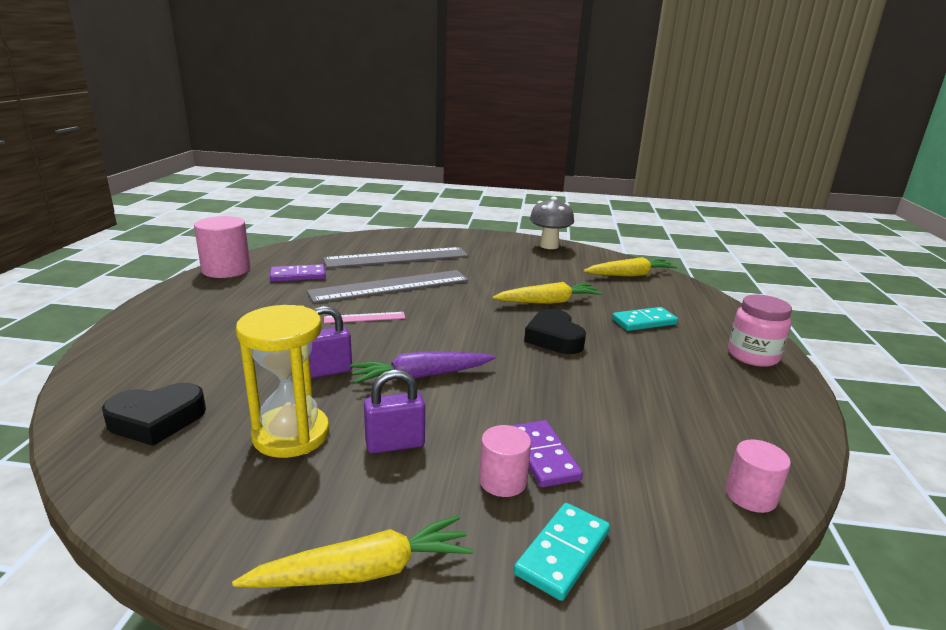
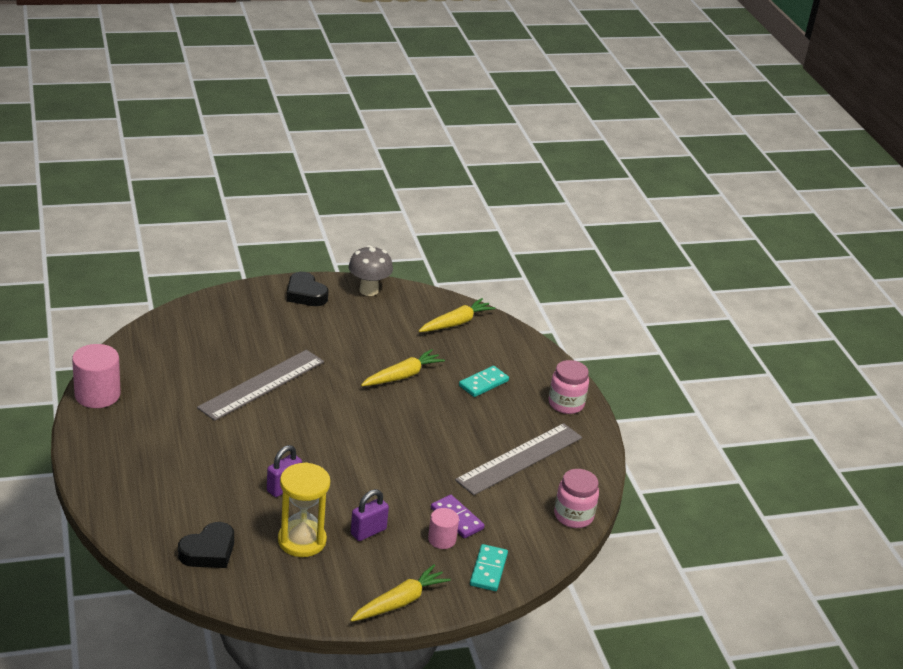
camera: 25 degrees left, 10 degrees up
(298, 276) = (170, 388): purple domino -> none
(364, 318) = (269, 428): pink ruler -> none
(397, 258) = (239, 342): grey ruler -> grey ruler (520, 459)
(421, 376) = (350, 476): purple carrot -> none
(554, 338) = (424, 417): black heart -> black heart (305, 294)
(750, 495) = (573, 516): pink cylinder -> pink jar

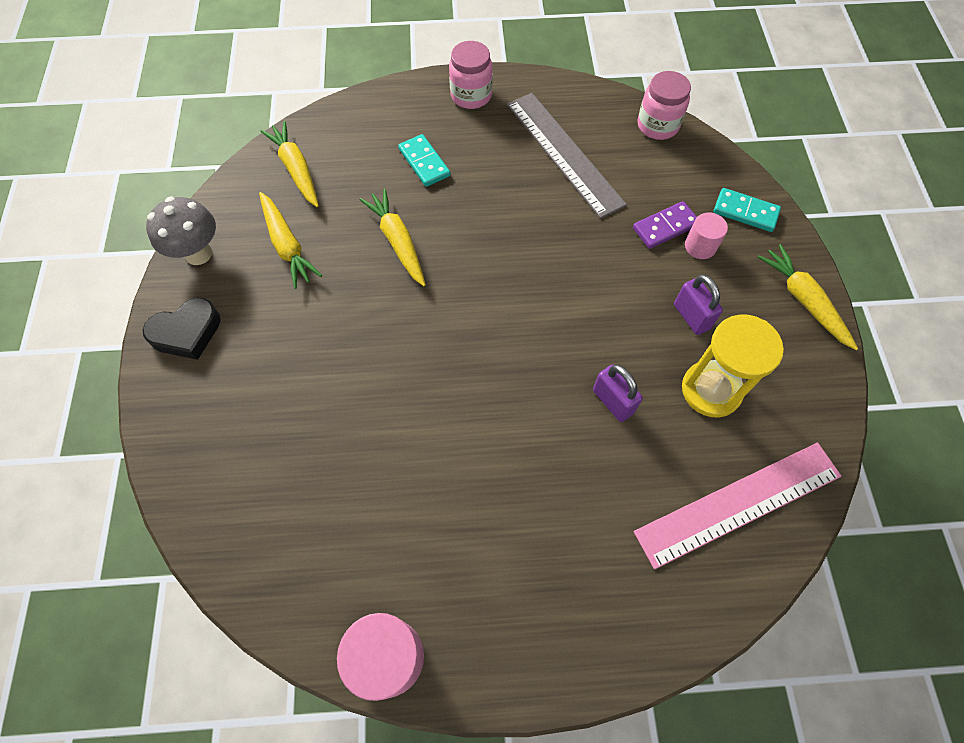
camera: 75 degrees left, 30 degrees up
(209, 551) = (738, 503): black heart -> pink ruler
(262, 384) = (393, 409): grey ruler -> none
(385, 326) = (287, 245): none -> yellow carrot

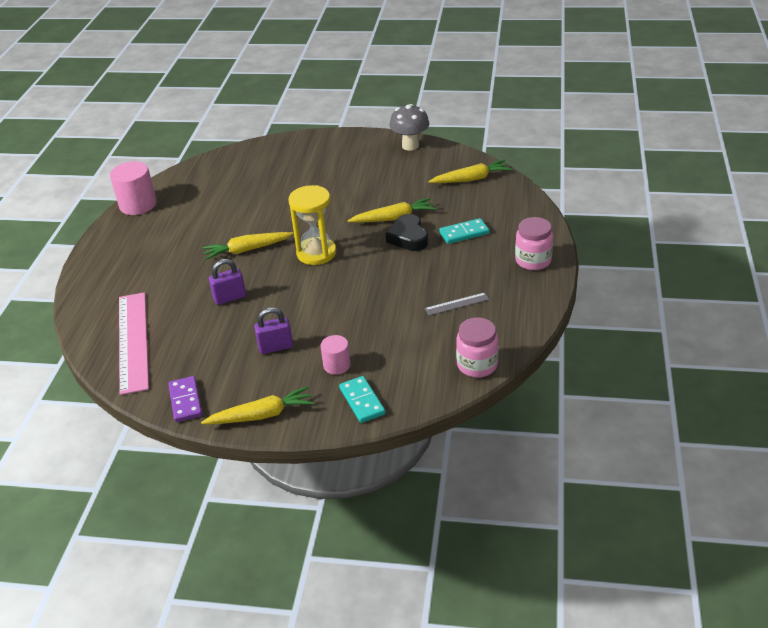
camera: 105 degrees right, 25 degrees down
(187, 332) = (354, 144): black heart -> black heart (408, 237)
(287, 245) = (405, 176): yellow carrot -> yellow carrot (247, 250)
(564, 153) = (457, 304): grey ruler -> grey ruler, size x0.44
(665, 227) = (362, 349): purple domino -> purple domino (185, 401)
(711, 390) = (214, 345): yellow hourglass -> yellow hourglass (316, 253)
(745, 212) = (362, 401): turquoise domino -> turquoise domino turned 60 degrees counterclockwise

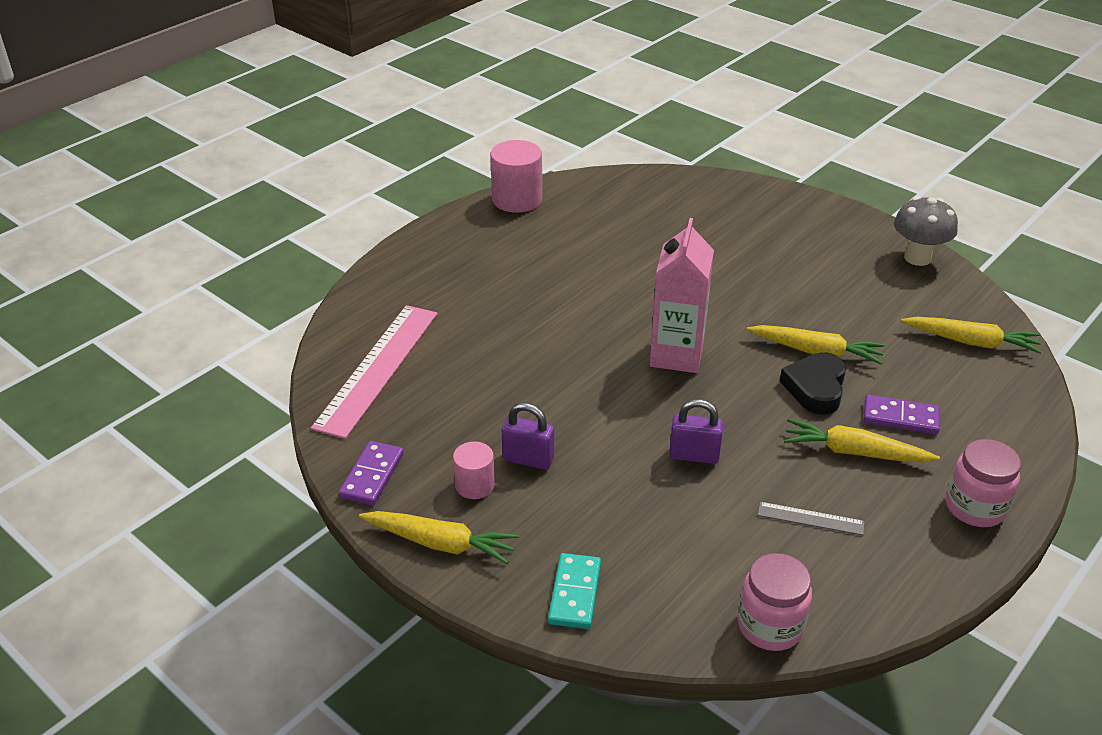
camera: 30 degrees right, 0 degrees up
(230, 298) = (526, 366): purple padlock -> purple padlock (694, 455)
(247, 250) = (595, 312): yellow carrot -> yellow carrot (854, 452)
(316, 253) = (676, 355): yellow hourglass -> pink carton
(337, 365) = (582, 524): pink cylinder -> pink cylinder (475, 485)
(464, 233) = (900, 417): turquoise domino -> purple domino

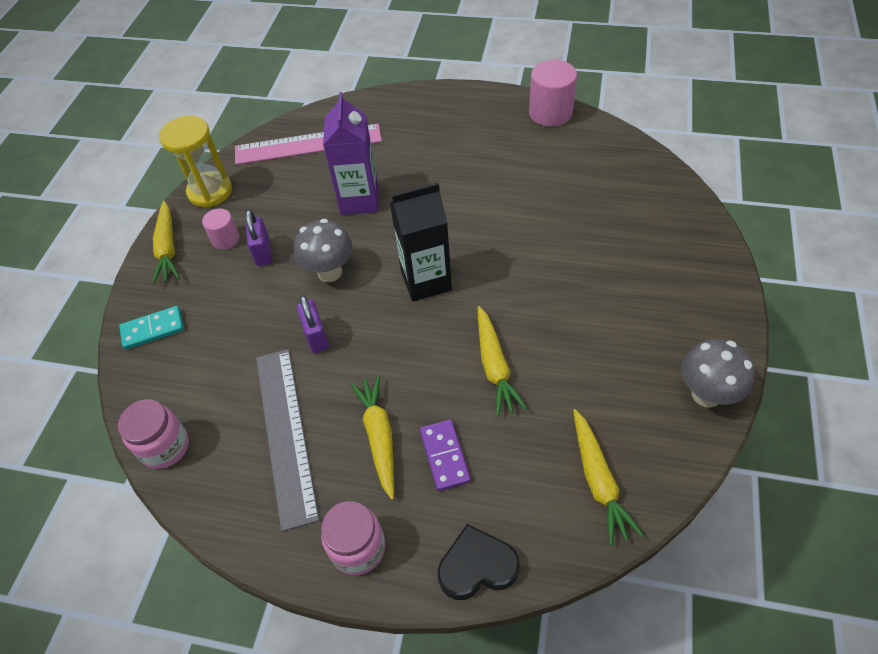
camera: 65 degrees right, 15 degrees up
(372, 475) = (210, 191): purple domino -> yellow hourglass
(515, 360) = (359, 200): none -> purple carton
(607, 416) = (330, 272): none -> grey mushroom
(676, 355) = (426, 281): pink carton -> black carton
(810, 518) = (285, 433): grey ruler -> grey ruler, size x2.26
(815, 388) = (445, 382): black heart -> black heart (477, 567)

